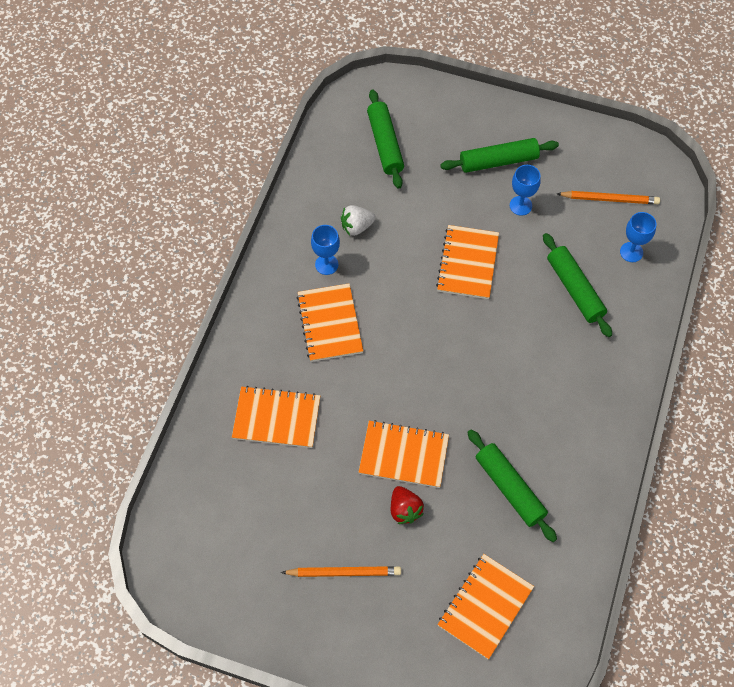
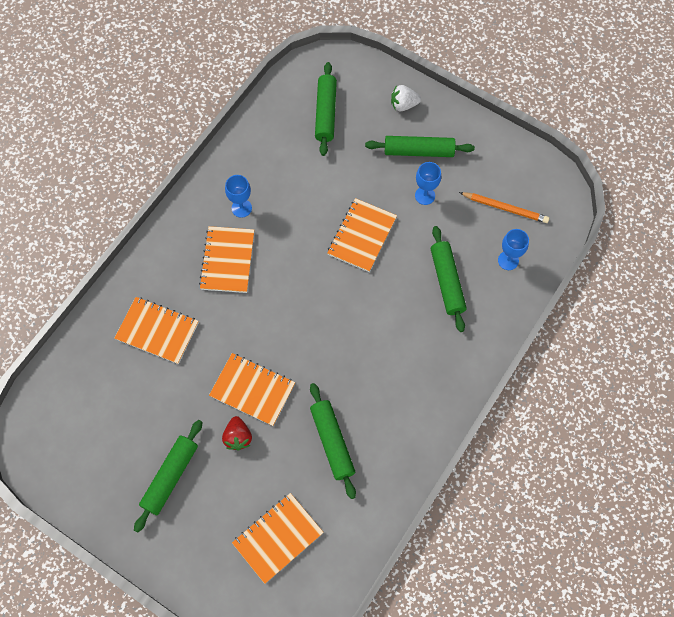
camera: 15 degrees right, 5 degrees up
(344, 572) = (170, 477): orange pencil -> green rolling pin
(356, 227) = (277, 181): white strawberry -> white strawberry (403, 105)

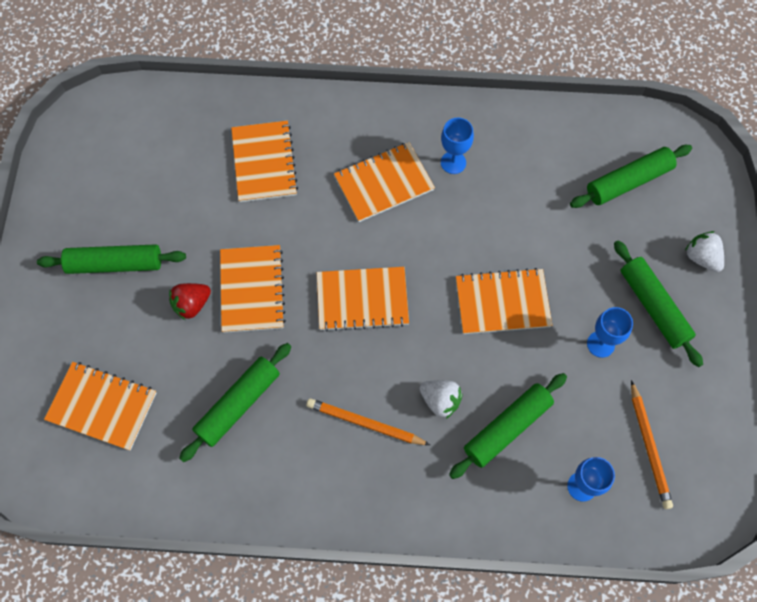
camera: 60 degrees right, 0 degrees up
(305, 321) = (362, 299): none -> orange notebook
(394, 366) = (365, 423): none -> orange pencil
(406, 311) = (440, 401): none -> white strawberry

